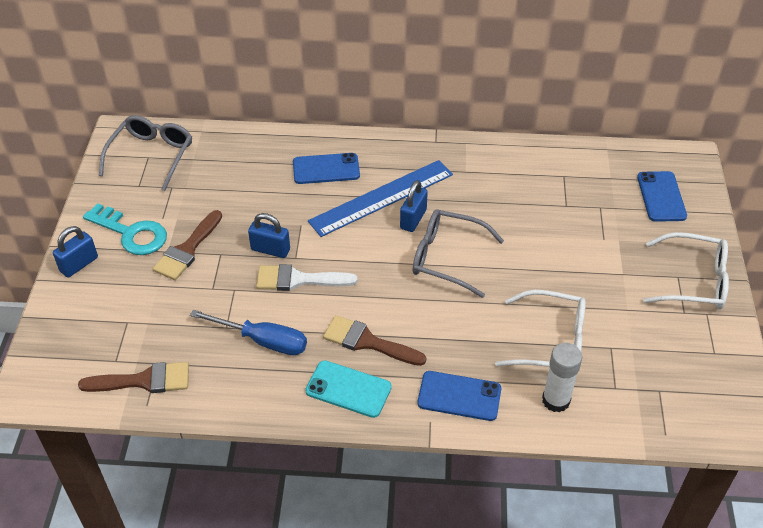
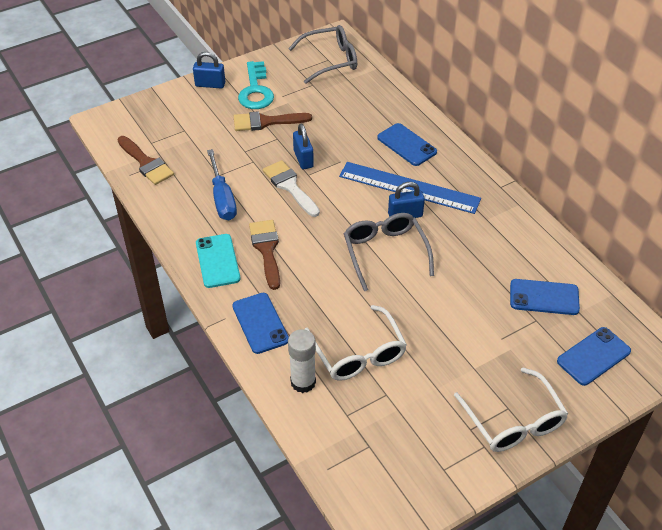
camera: 55 degrees right, 0 degrees up
(580, 188) = (544, 297): none -> blue phone

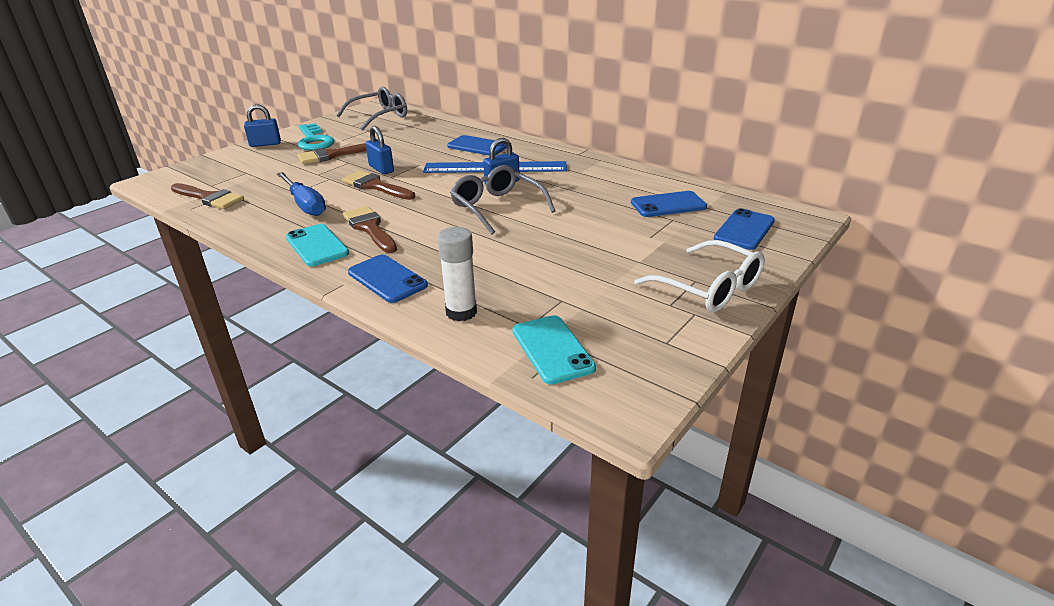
camera: 20 degrees left, 15 degrees down
(289, 186) = (375, 186): white brush -> brown brush
(354, 446) = (552, 349): none -> turquoise phone
(358, 353) = (512, 277): white glasses -> none

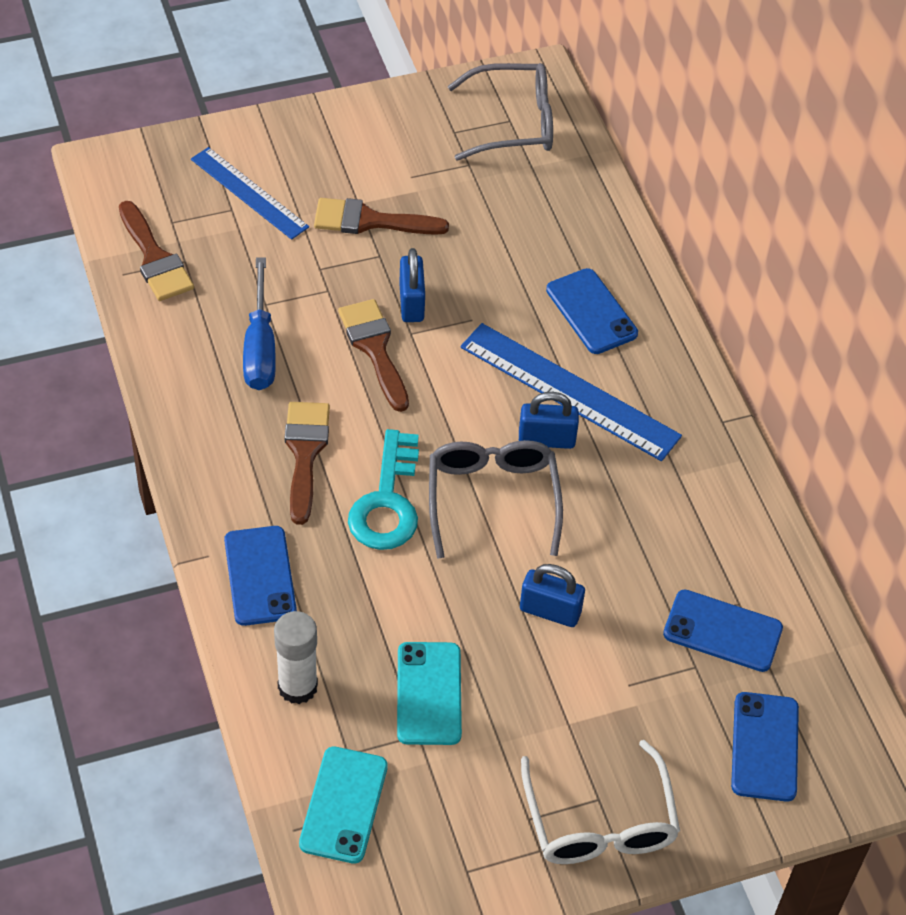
camera: 30 degrees right, 20 degrees up
(253, 165) = (249, 193): none -> blue ruler
(265, 144) = (297, 131): blue padlock -> blue padlock (550, 611)
(314, 141) = (370, 158): turquoise key -> turquoise key (387, 502)
(317, 245) = (223, 456): turquoise phone -> turquoise phone (429, 693)
(744, 230) = (765, 747): blue phone -> blue phone turned 60 degrees counterclockwise

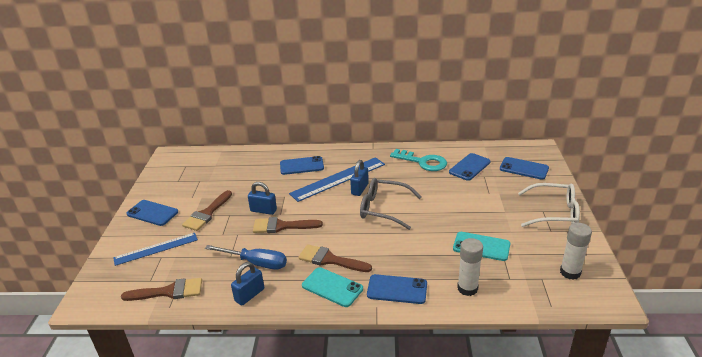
camera: 65 degrees left, 20 degrees down
(342, 141) = (152, 213): none -> blue phone
(343, 805) = (538, 285): turquoise phone -> turquoise phone (332, 287)
(387, 502) = (371, 239): turquoise key -> turquoise key (423, 162)
(401, 859) = (570, 272): none -> white glue stick
(514, 123) = (188, 165): grey glasses -> none
(550, 611) = (447, 205): blue padlock -> blue padlock (249, 295)

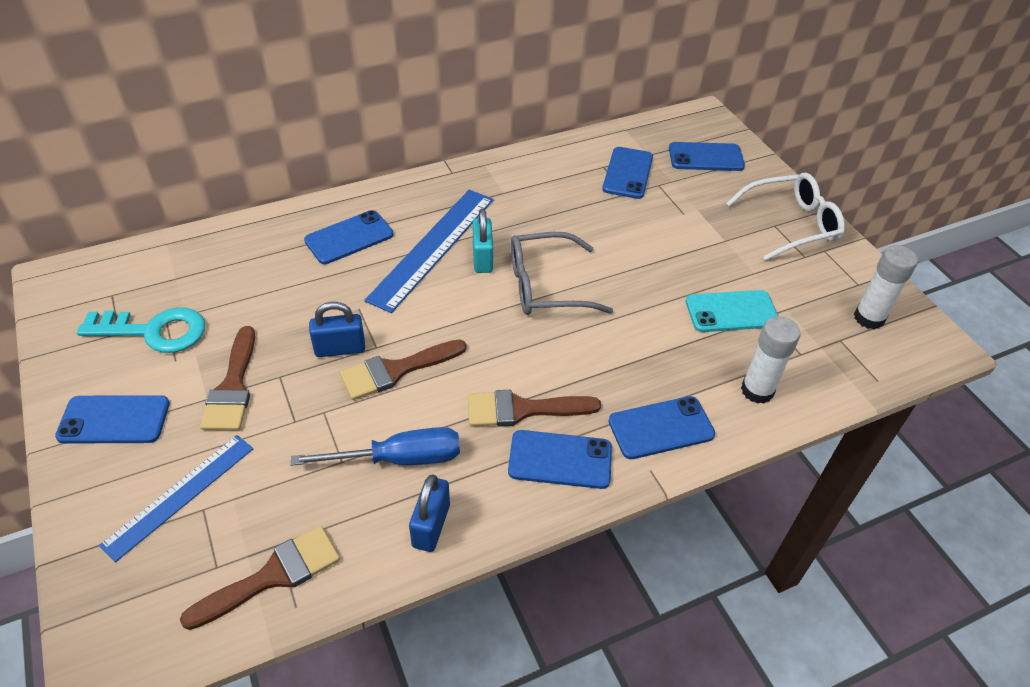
camera: 30 degrees left, 15 degrees up
(332, 287) = (560, 460): turquoise phone -> blue phone
(359, 189) = (482, 258): blue padlock -> turquoise padlock
(423, 162) = (551, 180): turquoise key -> turquoise key (154, 331)

